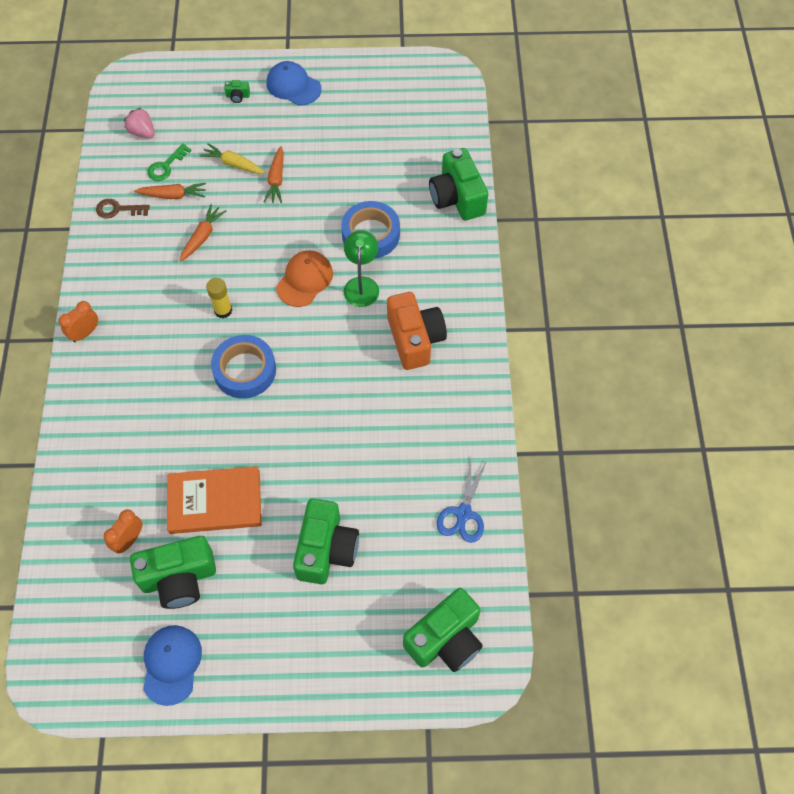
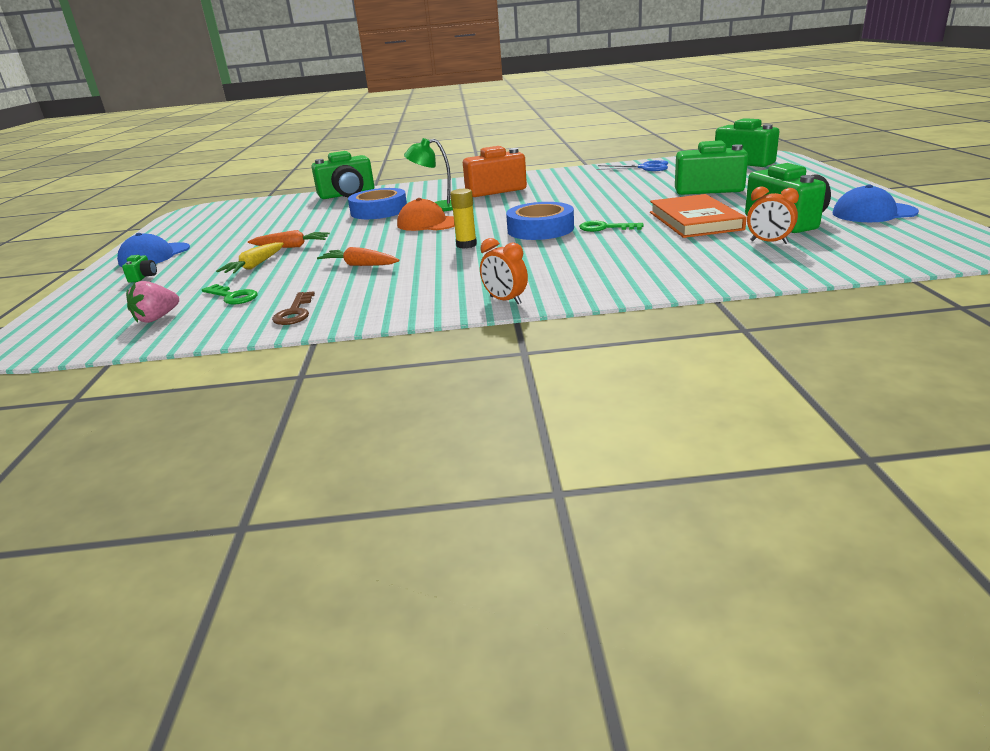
camera: 90 degrees left, 35 degrees down
(173, 195) = (287, 287): orange carrot -> none
(226, 423) = (605, 228): none -> green key

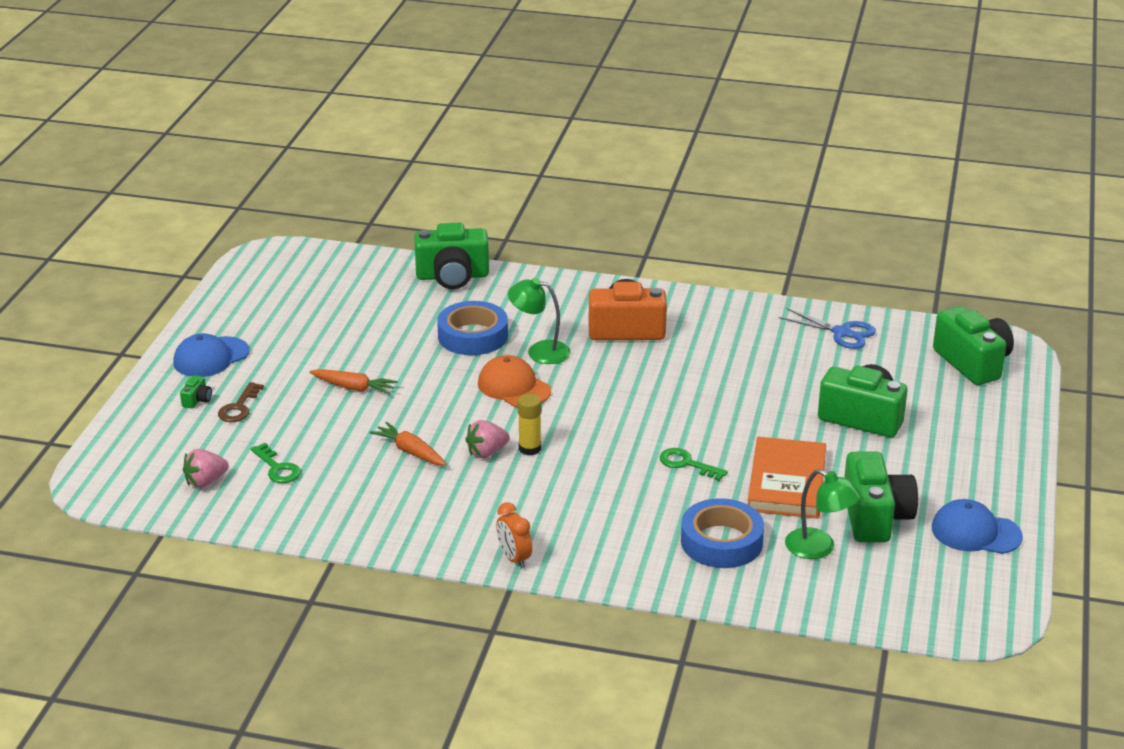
camera: 15 degrees right, 5 degrees up
(255, 265) = (309, 416): yellow carrot -> none
(294, 312) = (327, 514): brown key -> brown key (239, 407)
(430, 253) = (487, 452): none -> pink strawberry
(540, 229) = (621, 443): blue tape -> blue tape (721, 542)
(769, 242) = (819, 548): orange clock -> green lamp

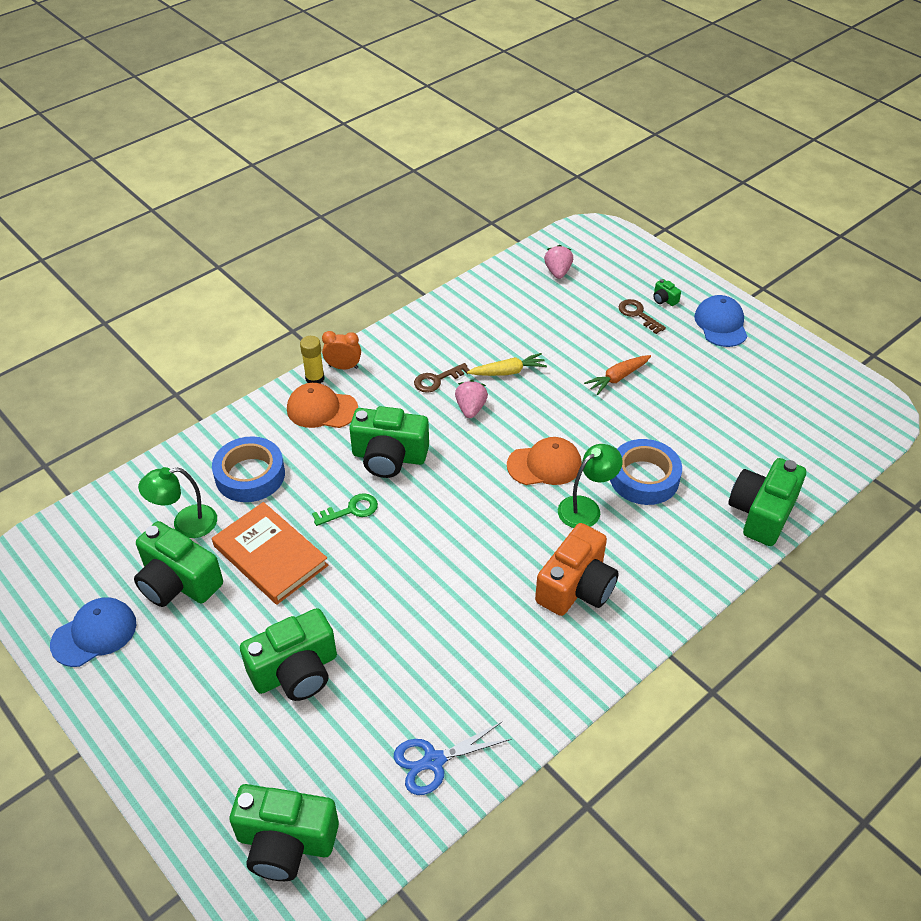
camera: 125 degrees right, 15 degrees up
(277, 468) = (545, 305): green key -> none
(410, 452) = (507, 372): orange carrot -> yellow carrot
(468, 489) = (437, 380): none -> brown key
(530, 448) = (454, 433): yellow glue stick -> yellow glue stick (315, 378)
(589, 542) = (322, 409): none -> orange cap
(602, 472) = (389, 457): none -> green camera

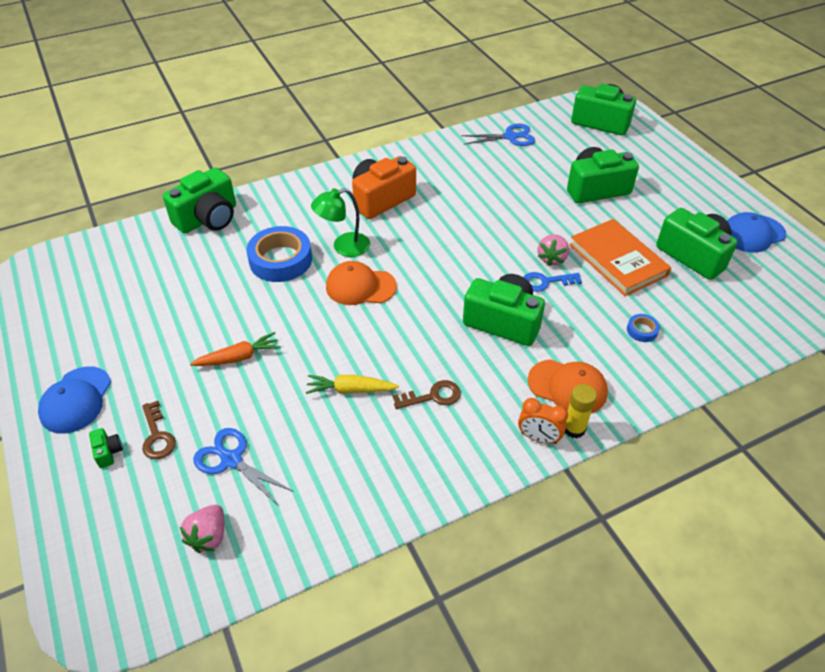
camera: 165 degrees left, 0 degrees up
(185, 524) = (697, 298): green lamp -> none
(250, 475) = (642, 330): blue tape -> blue tape, size x0.44
(351, 510) = (546, 282): green key -> blue key
(470, 408) = (407, 355): pink strawberry -> pink strawberry (552, 258)
(572, 311) = (231, 460): none -> blue scissors

